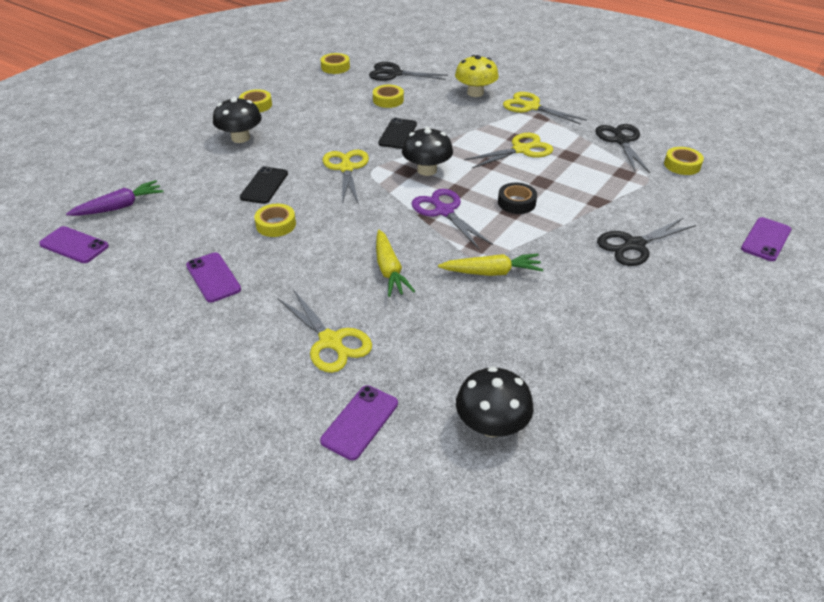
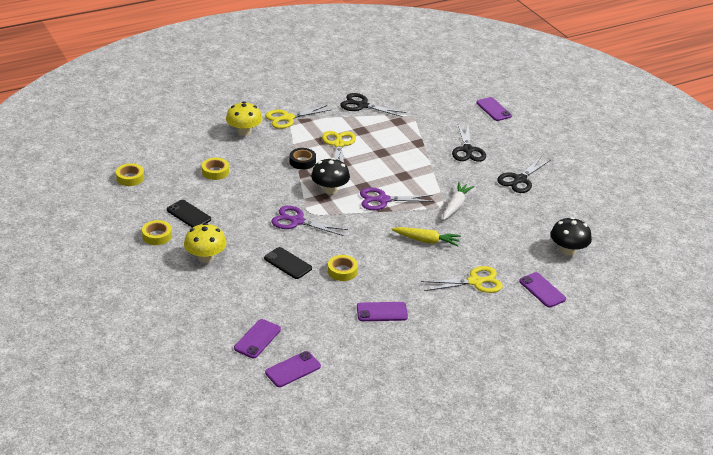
camera: 65 degrees left, 5 degrees down
(119, 207) = (257, 339): purple carrot -> purple phone
(240, 138) = (205, 257): black mushroom -> yellow mushroom
(346, 168) = (297, 221): yellow scissors -> purple scissors
(395, 74) = (174, 154): black scissors -> black scissors (520, 179)
(398, 134) = (270, 184): black phone -> black phone (189, 214)
(491, 272) = (455, 206): yellow carrot -> white carrot
(516, 202) = (396, 170): black tape -> black tape (302, 161)
(682, 165) = (406, 98): yellow tape -> none

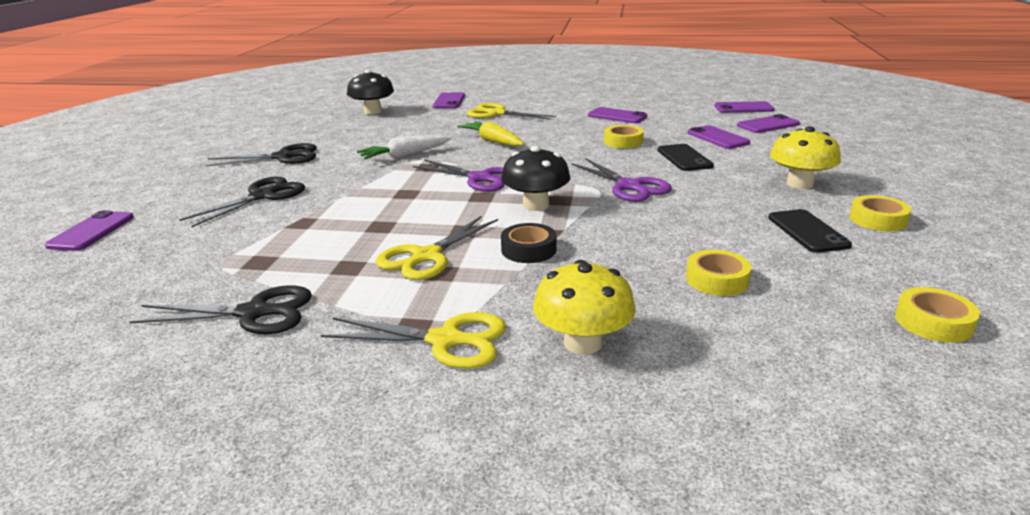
camera: 140 degrees left, 10 degrees down
(283, 301) = (718, 138): none -> purple phone
(362, 105) = (253, 313): black scissors -> black scissors turned 60 degrees counterclockwise

